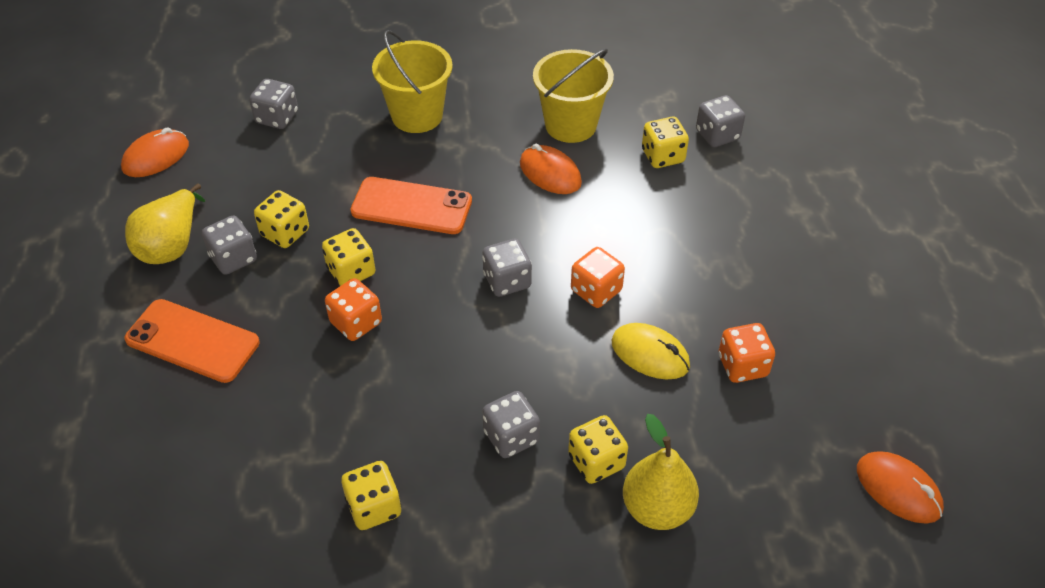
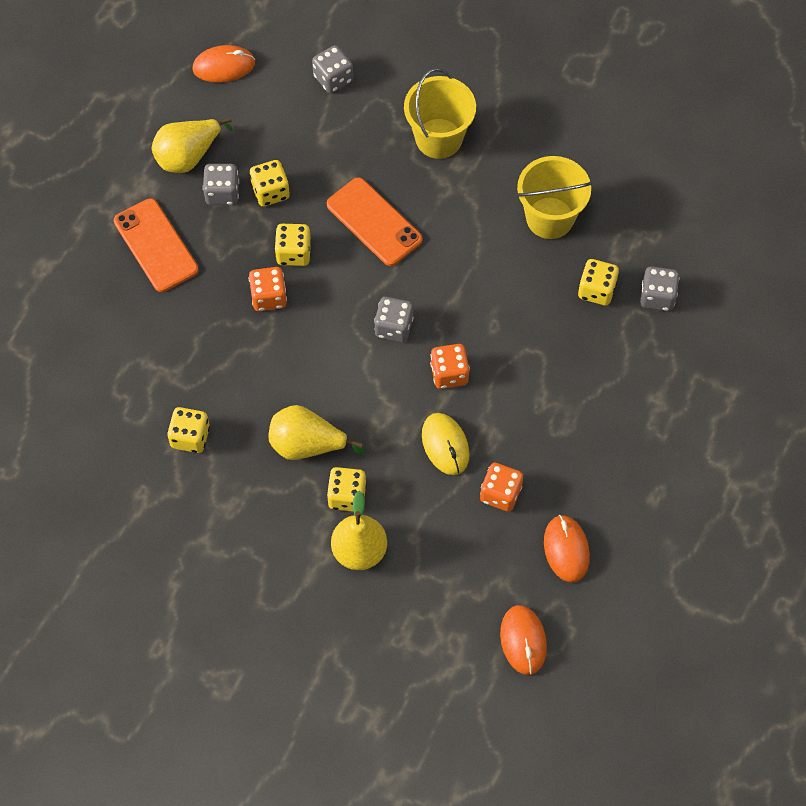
camera: 35 degrees right, 15 degrees up
(511, 437) = (307, 445): grey dice -> yellow pear
(550, 173) = (497, 253): orange mouse -> orange mouse (566, 549)

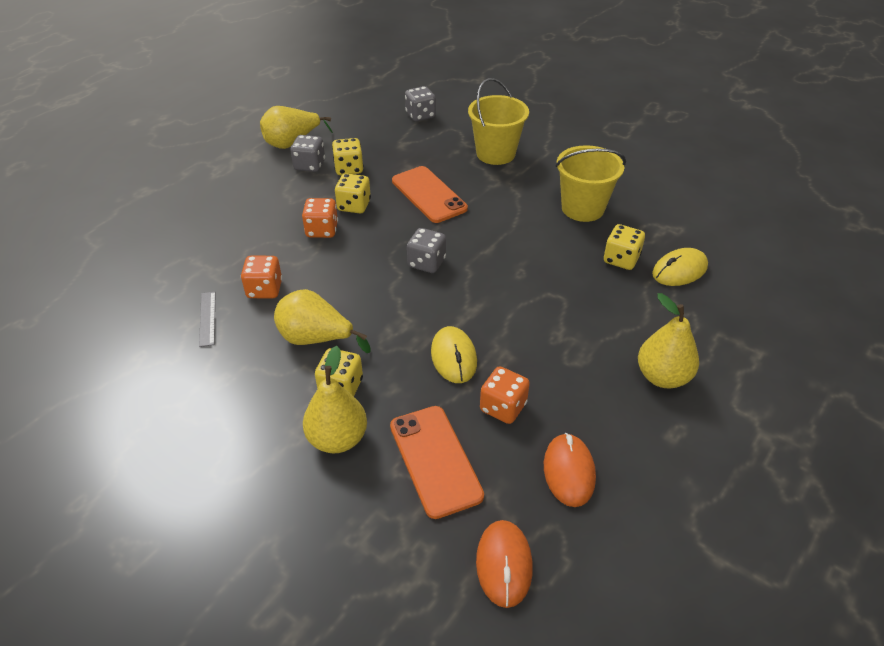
camera: 10 degrees right, 20 degrees down
(156, 245) = (241, 189): orange phone -> orange phone (435, 460)
(190, 437) = (207, 318): yellow dice -> grey ruler
(224, 66) = (340, 102): orange mouse -> none
(449, 374) = (470, 302): orange dice -> orange dice (264, 289)
(643, 436) = (662, 377): none -> yellow pear
(657, 296) = (679, 270): grey dice -> yellow mouse

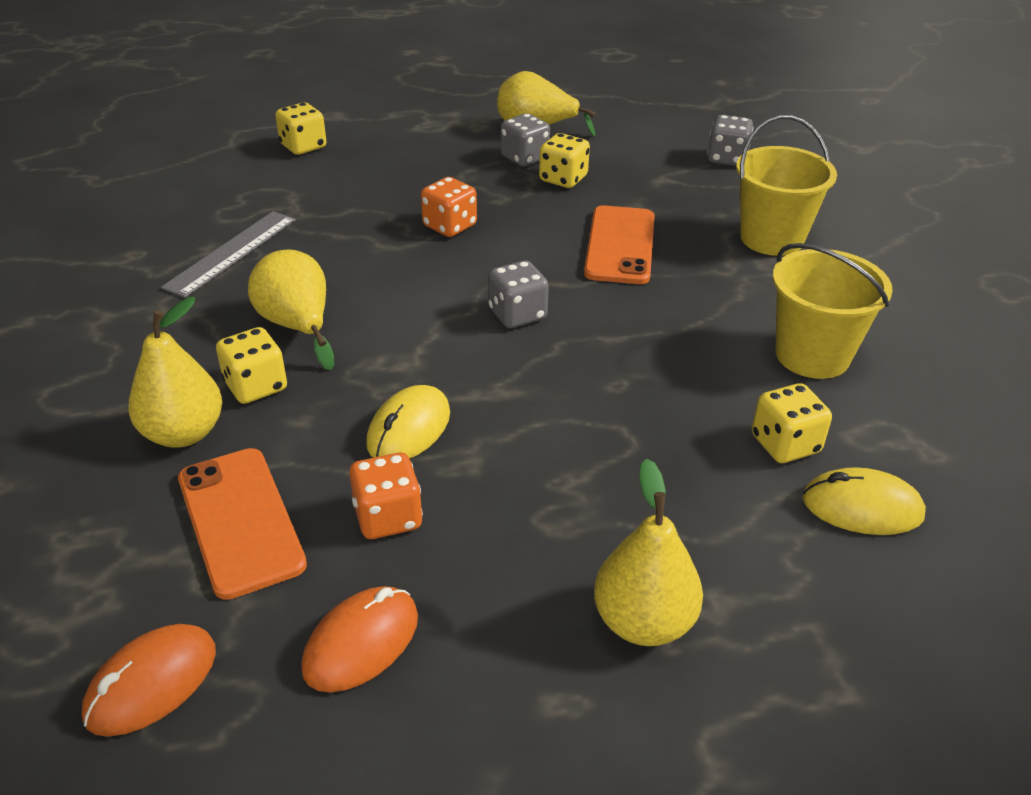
camera: 40 degrees right, 5 degrees down
(207, 318) = (231, 253): grey ruler -> grey ruler, size x1.66
(264, 289) = (316, 254): orange dice -> none
(354, 205) = (517, 218): yellow dice -> yellow dice (303, 146)
(435, 460) = (240, 521): orange phone -> orange phone turned 45 degrees counterclockwise

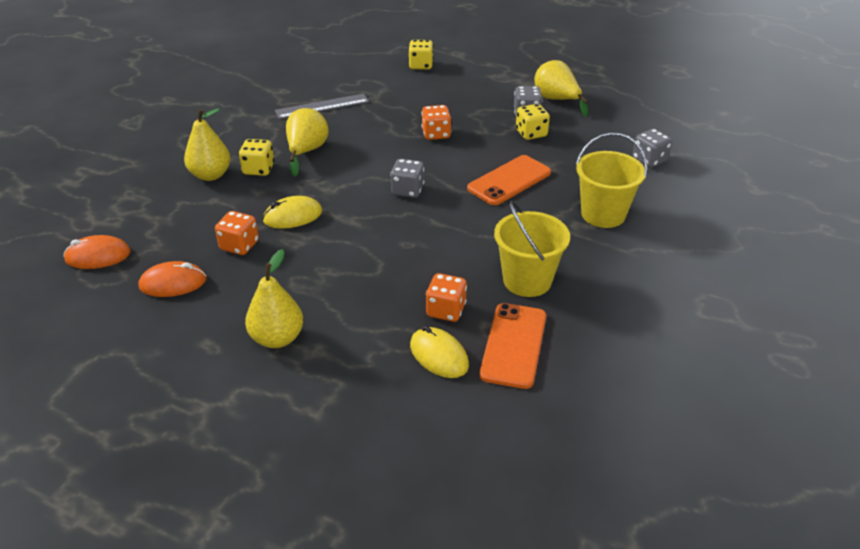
camera: 40 degrees right, 0 degrees up
(240, 521) = (189, 218): orange phone -> orange phone (514, 345)
(785, 444) = (446, 310): yellow dice -> orange dice

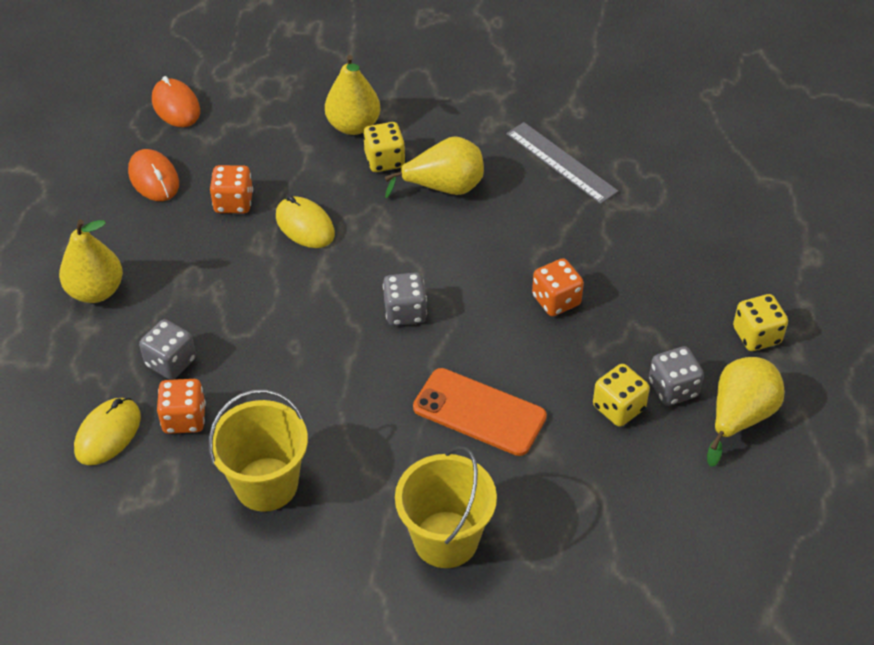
camera: 70 degrees right, 10 degrees up
(421, 65) = (742, 225): yellow dice -> yellow dice (756, 335)
(514, 345) = (144, 499): orange phone -> none
(649, 160) = (622, 575): grey dice -> grey dice (171, 362)

